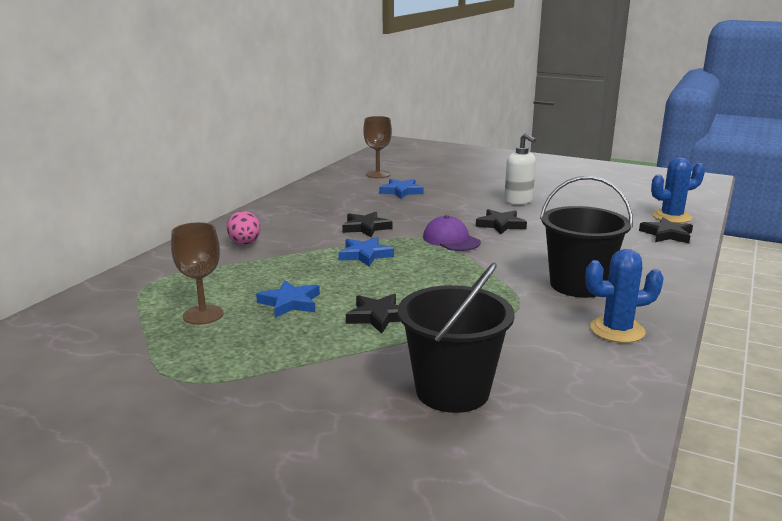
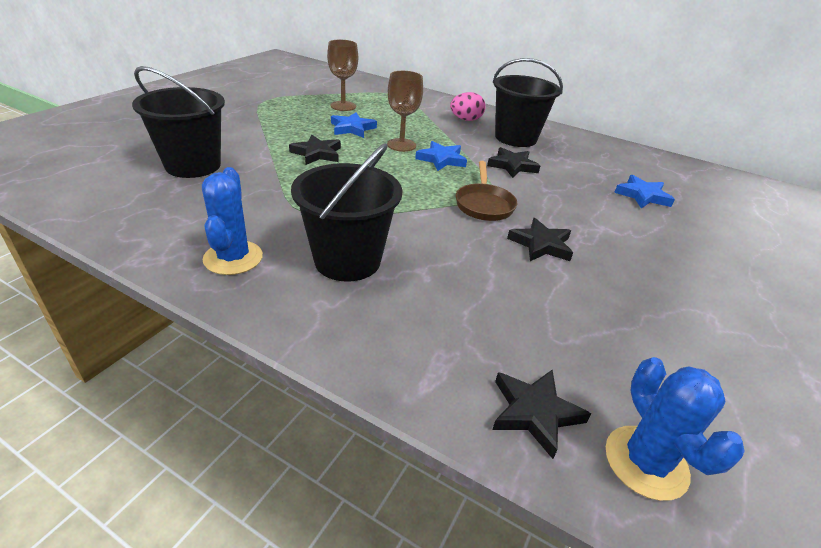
camera: 90 degrees right, 15 degrees up
(295, 224) = (515, 138): none -> black bucket
(377, 174) = (703, 188): brown goblet -> brown goblet (401, 145)
(451, 240) = (484, 204): purple cap -> brown pan
(518, 201) = (651, 278): white soap dispenser -> none

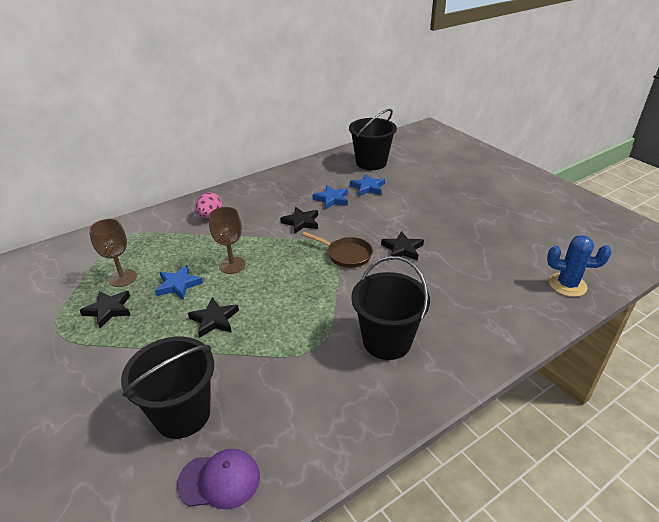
camera: 60 degrees left, 0 degrees up
(120, 198) = (219, 480): none -> purple cap
(233, 258) = (359, 405): blue cactus -> none
(441, 159) = (270, 252): blue star -> blue star (331, 199)
(515, 138) = (260, 204): black bucket -> black bucket (371, 163)
(534, 412) = (535, 306): black star -> black star (108, 310)

